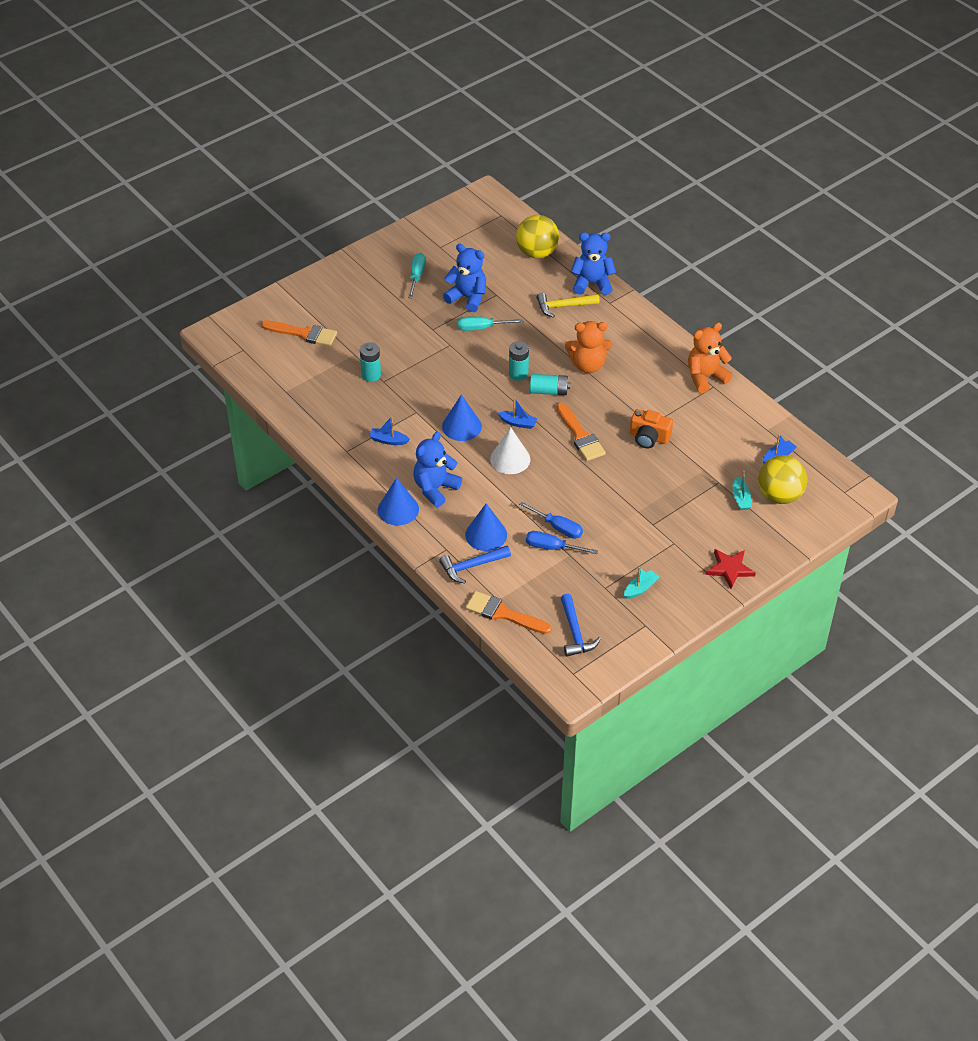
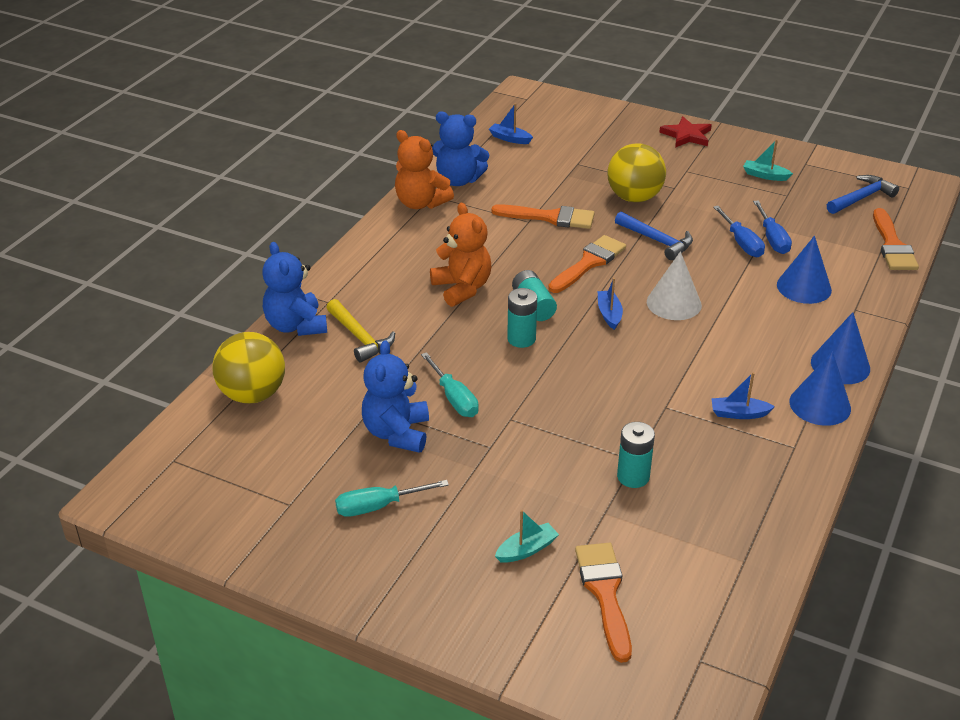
camera: 115 degrees left, 10 degrees down
(388, 440) = (739, 414): blue boat -> blue boat turned 105 degrees clockwise
(435, 488) = (777, 346): blue teddy bear -> blue teddy bear (458, 180)
(461, 426) = (655, 358): blue cone -> blue cone (820, 405)
(472, 566) = (857, 284): blue hammer -> blue hammer (656, 241)
(557, 527) = (741, 243): blue screwdriver -> blue screwdriver turned 150 degrees clockwise
(649, 437) = (550, 217): orange camera -> orange brush
(740, 498) = (588, 147): turquoise boat -> turquoise boat (526, 549)
(779, 495) = (564, 128): yellow ball -> yellow ball (634, 197)

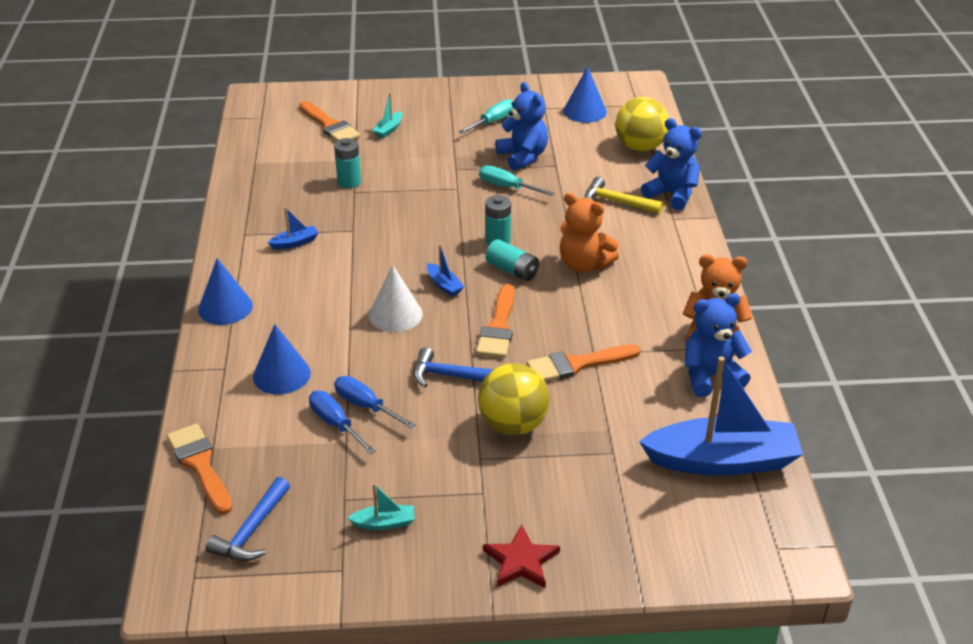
camera: 150 degrees right, 0 degrees up
(510, 139) = (722, 461): blue boat -> blue boat, size x2.50
(820, 405) = (233, 269): blue cone -> blue cone (585, 111)

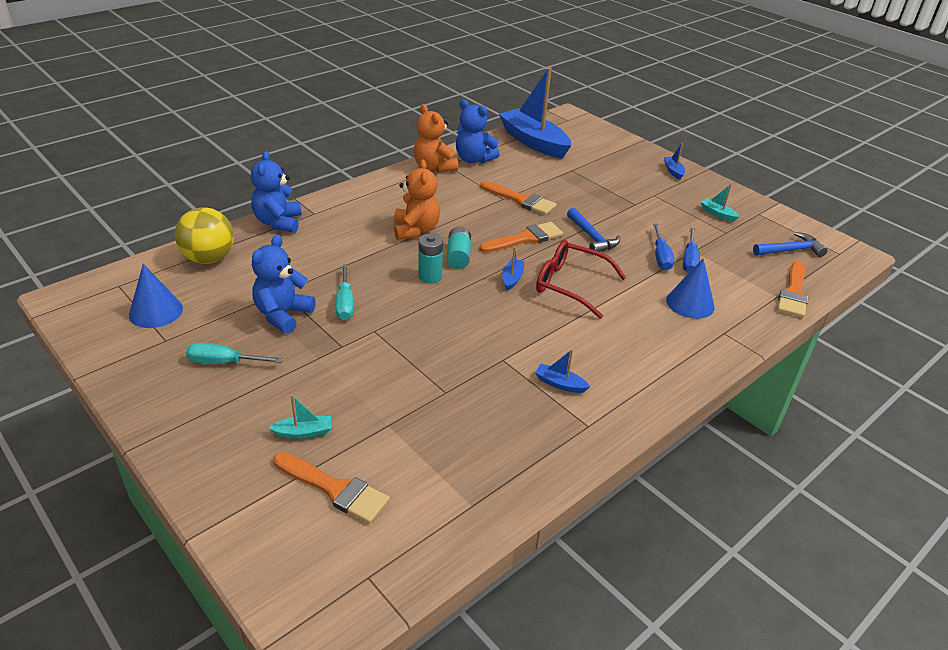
camera: 130 degrees left, 0 degrees up
(225, 307) = (678, 372): blue cone -> none
(330, 126) = (335, 489): orange brush -> orange brush turned 105 degrees clockwise
(349, 182) = (433, 405): turquoise battery -> none
(395, 314) = (570, 285): white cone -> red glasses
(513, 425) = (597, 203): yellow ball -> none
(521, 561) = (673, 171): red star -> blue boat
(617, 202) = (314, 242): yellow hammer -> none

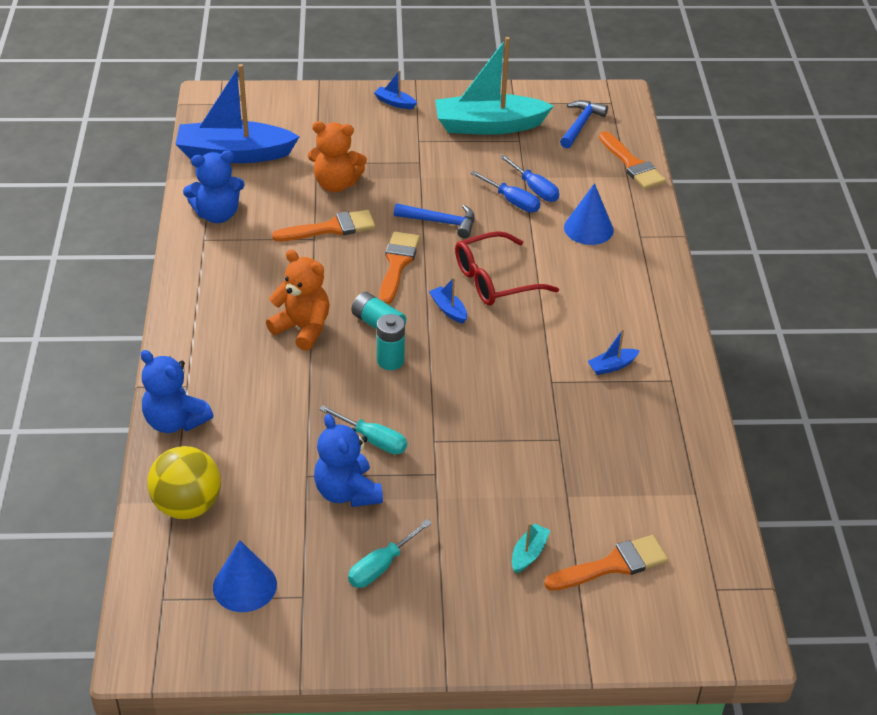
camera: 50 degrees left, 5 degrees up
(434, 167) = (199, 251): orange teddy bear -> orange teddy bear (336, 184)
(717, 214) = (489, 126): turquoise boat -> turquoise boat, size x2.50

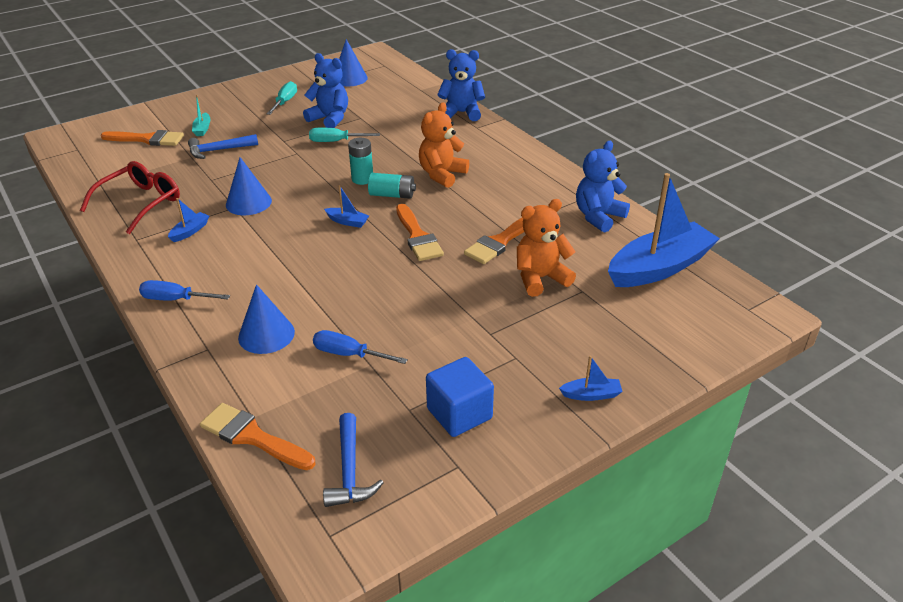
camera: 150 degrees right, 5 degrees down
(187, 506) = (411, 90): yellow ball -> none
(302, 328) = (442, 175): orange teddy bear -> orange teddy bear turned 120 degrees clockwise
(440, 222) = (414, 283): blue hammer -> blue hammer (219, 150)
(489, 126) = (459, 413): turquoise boat -> blue cube
(495, 280) = (326, 255): red glasses -> red glasses (140, 203)
(512, 201) = (363, 331): blue screwdriver -> blue screwdriver (176, 299)
(533, 381) = (248, 202): none -> blue cone
(613, 565) = (147, 139): orange brush -> orange brush turned 120 degrees counterclockwise

